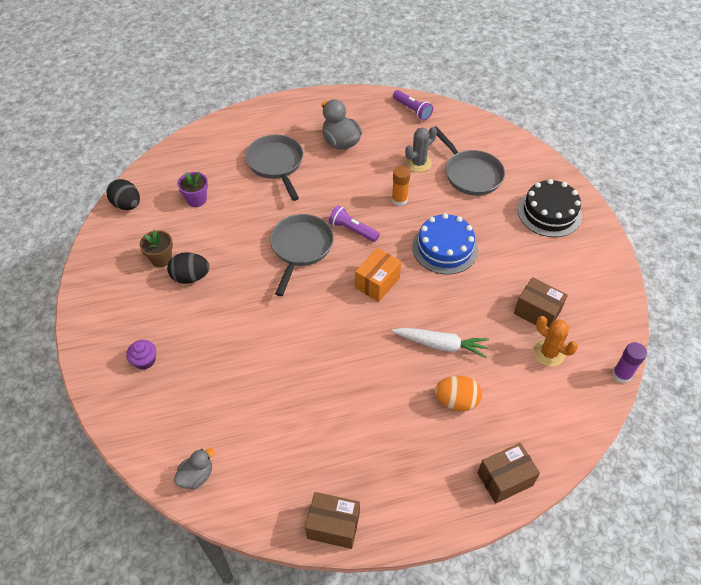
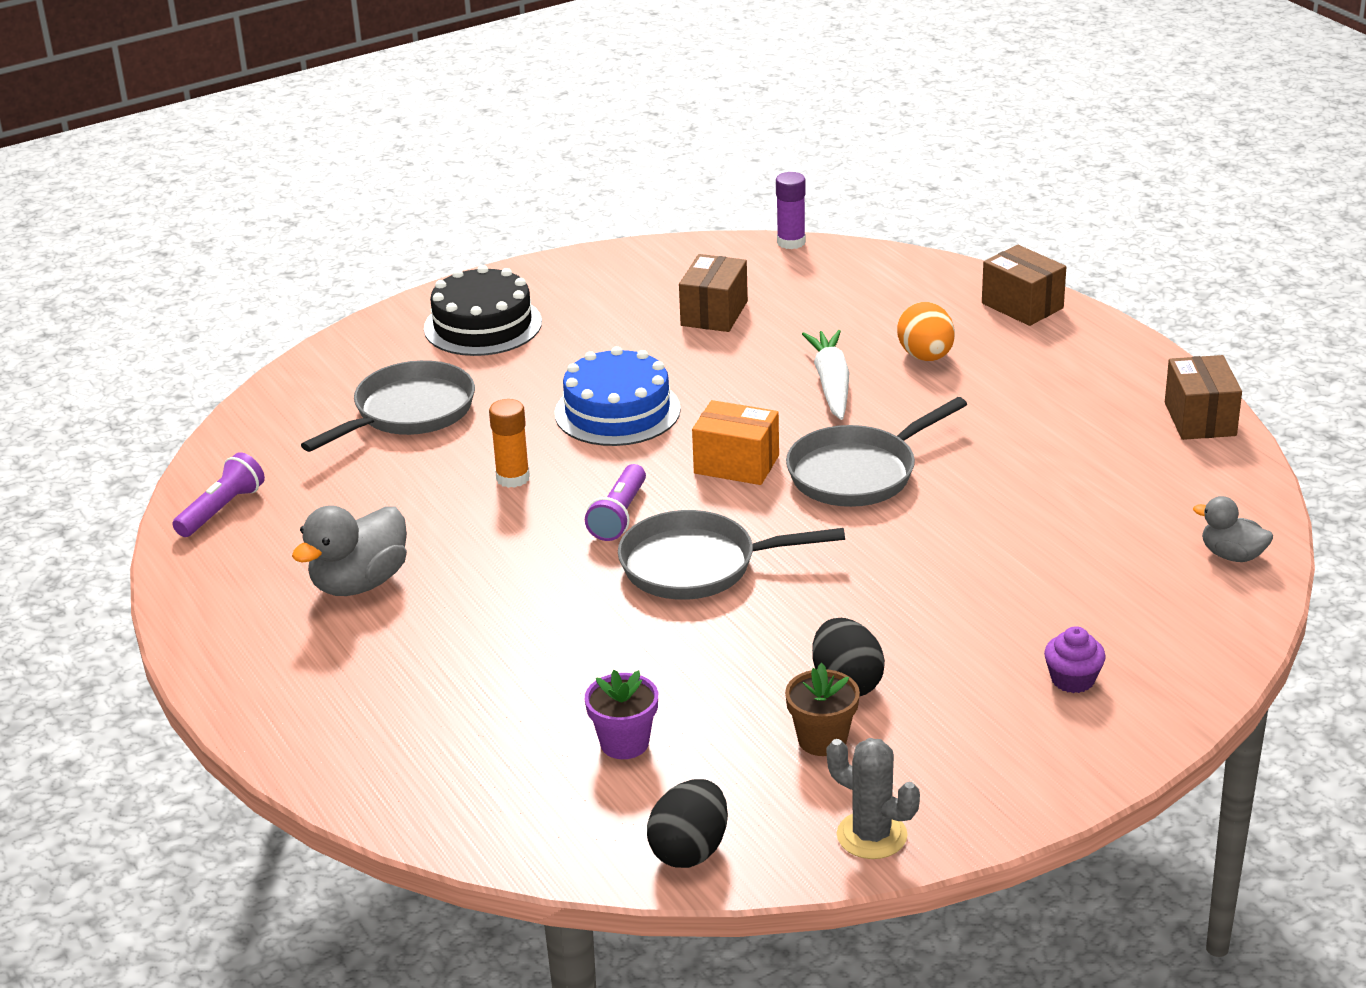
camera: 105 degrees left, 20 degrees down
(276, 164) = (463, 656): grey pan -> grey pan (858, 473)
(418, 163) = (396, 474): grey cactus -> grey cactus (871, 835)
(548, 353) = (788, 296): orange cactus -> none

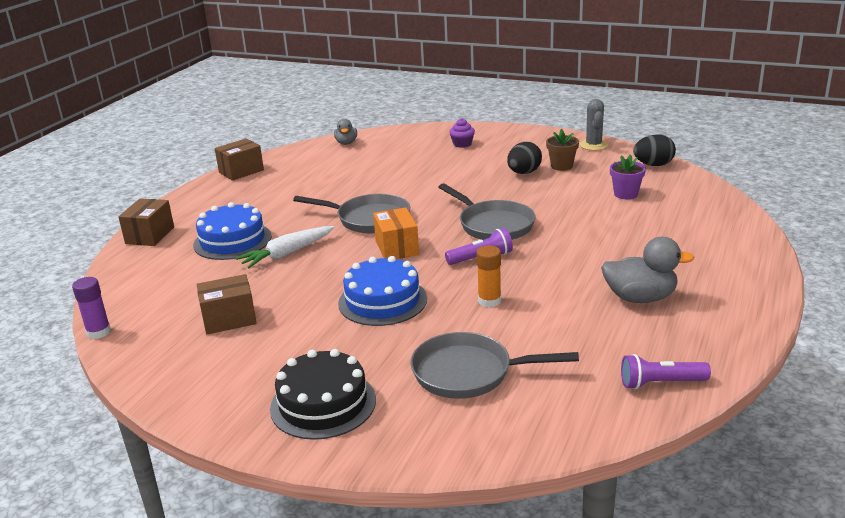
camera: 125 degrees left, 5 degrees down
(926, 357) = (232, 240): orange egg -> blue cake

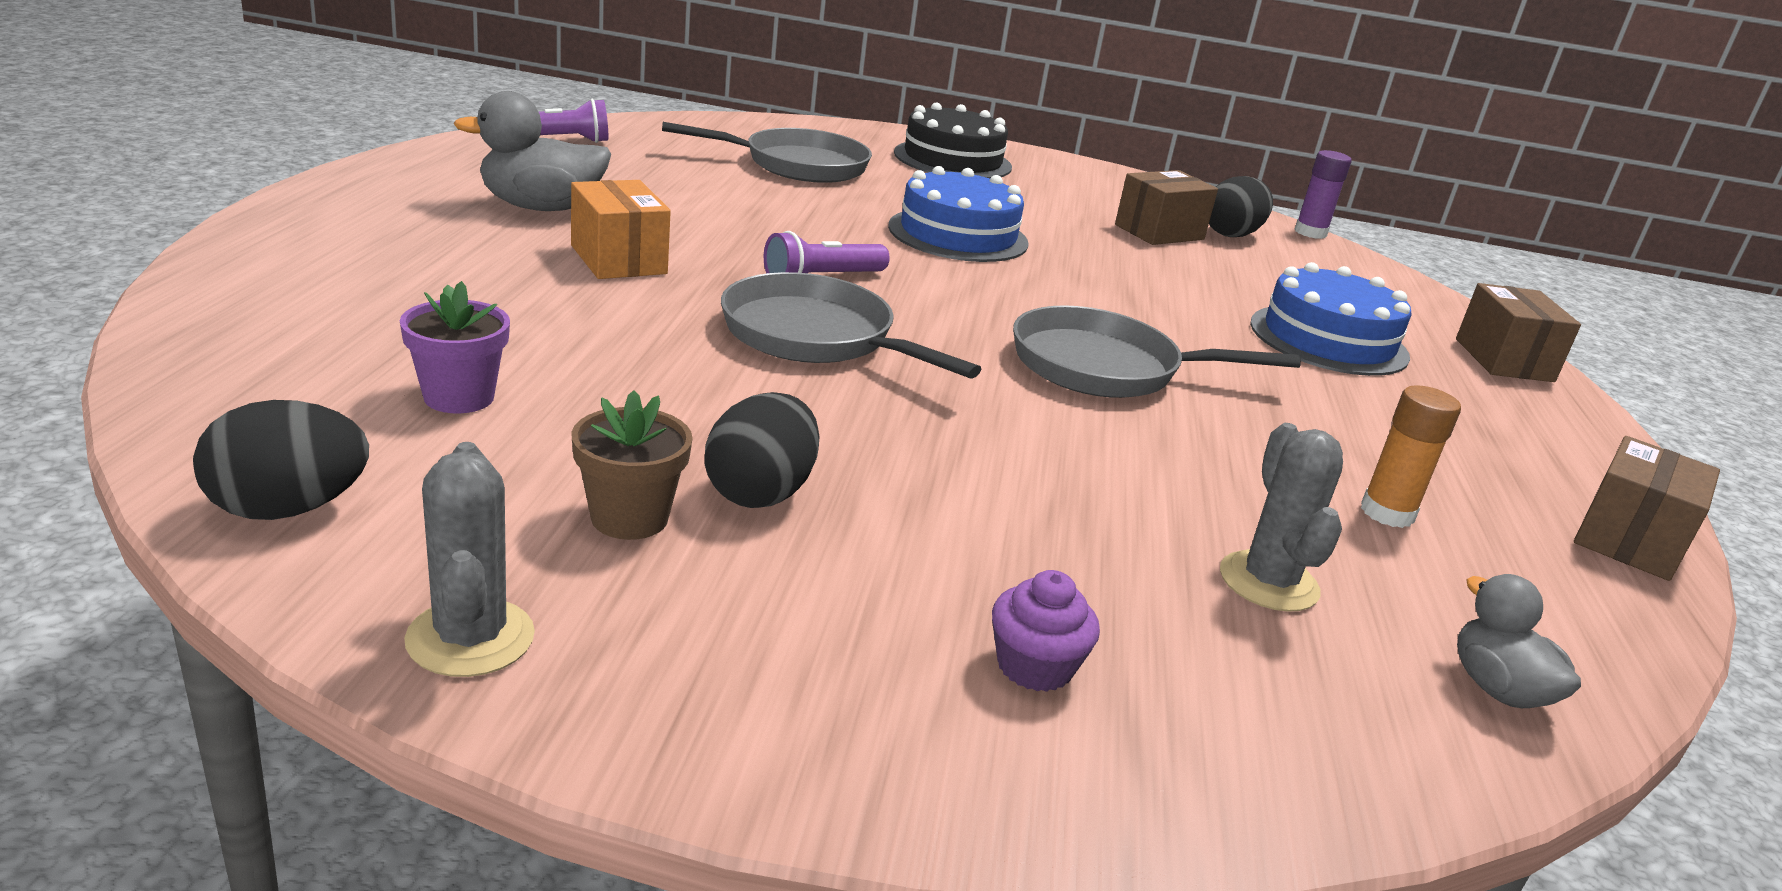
camera: 160 degrees right, 0 degrees up
(172, 323) = (1232, 234): none -> black egg
(287, 253) = (1191, 310): white carrot -> none
(382, 159) = (1268, 582): none -> grey cactus
(397, 248) = (995, 305): orange box -> orange box (618, 259)
(489, 301) = (789, 222): orange glue stick -> orange glue stick (1387, 513)

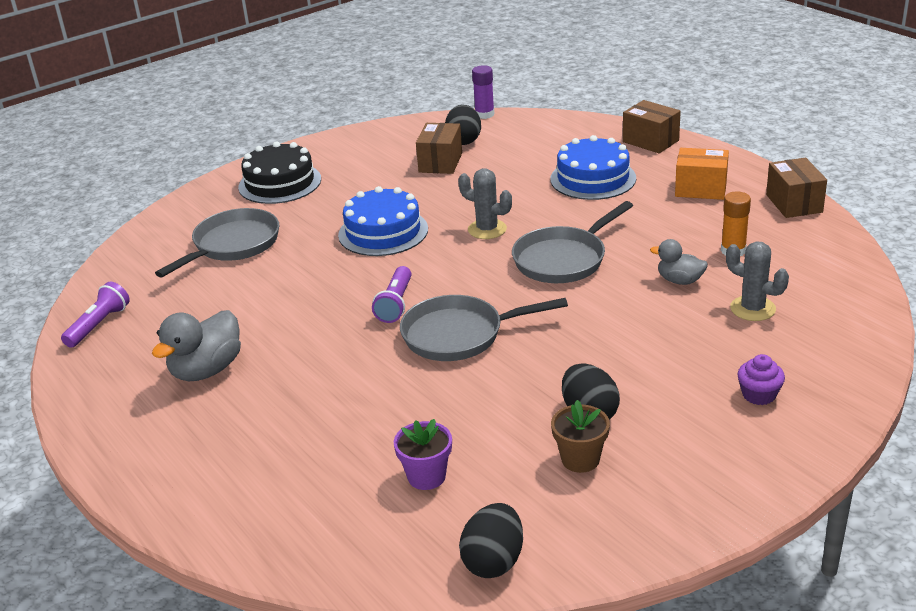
camera: 40 degrees left, 5 degrees up
(470, 638) = (636, 534): grey cactus -> grey cactus (487, 229)
(618, 259) = (308, 366): orange box -> orange box (700, 189)
(1497, 689) = (847, 294): grey duck -> grey duck (680, 280)

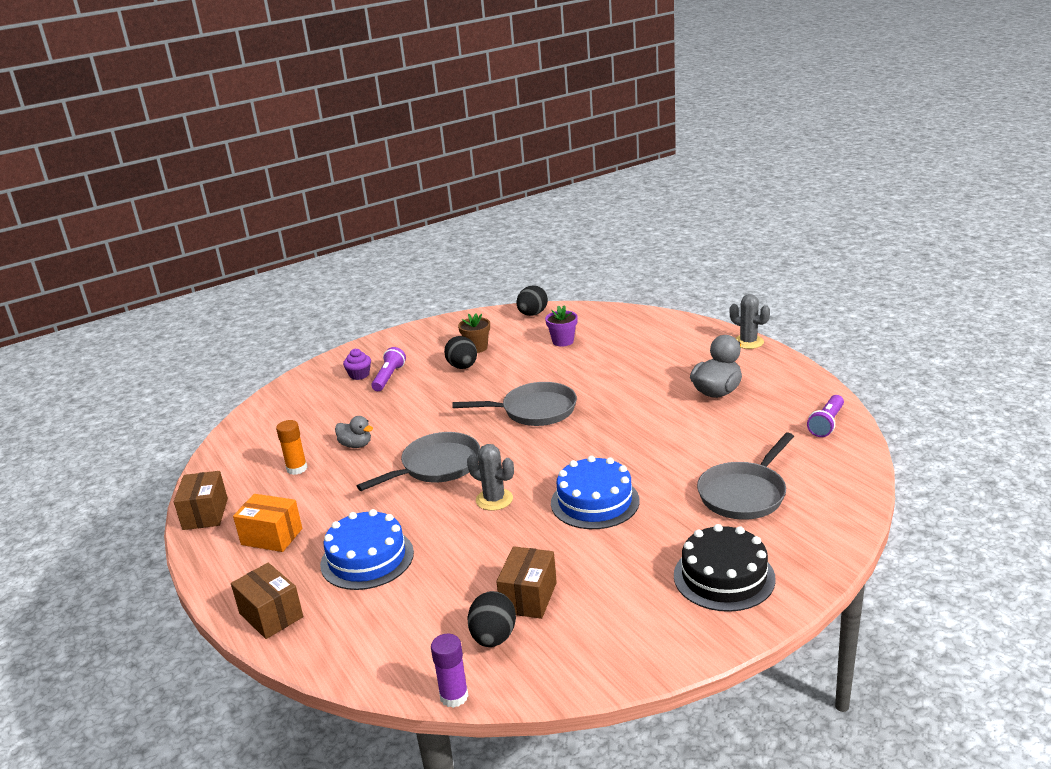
camera: 175 degrees left, 5 degrees down
(395, 304) = (581, 434): purple flashlight -> purple flashlight (389, 377)
(752, 309) = (321, 423): grey cactus -> grey cactus (748, 342)

